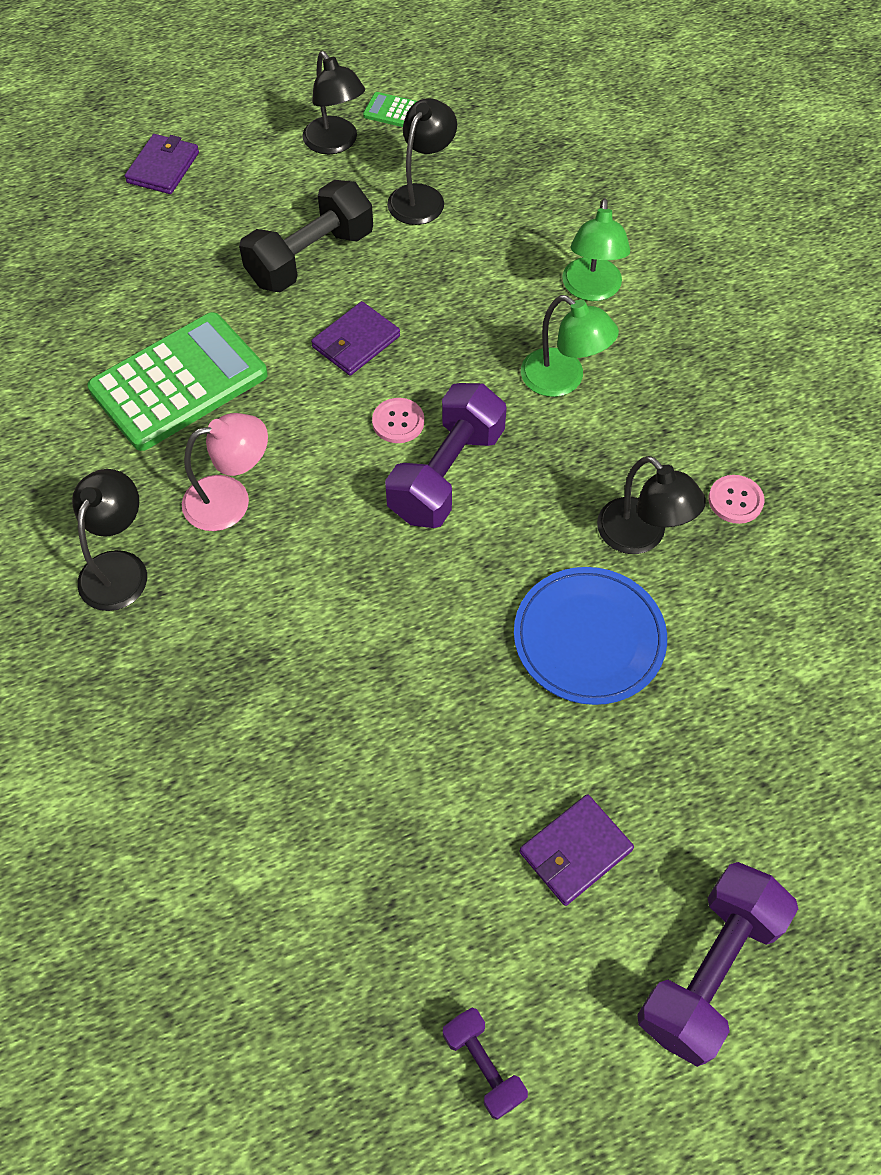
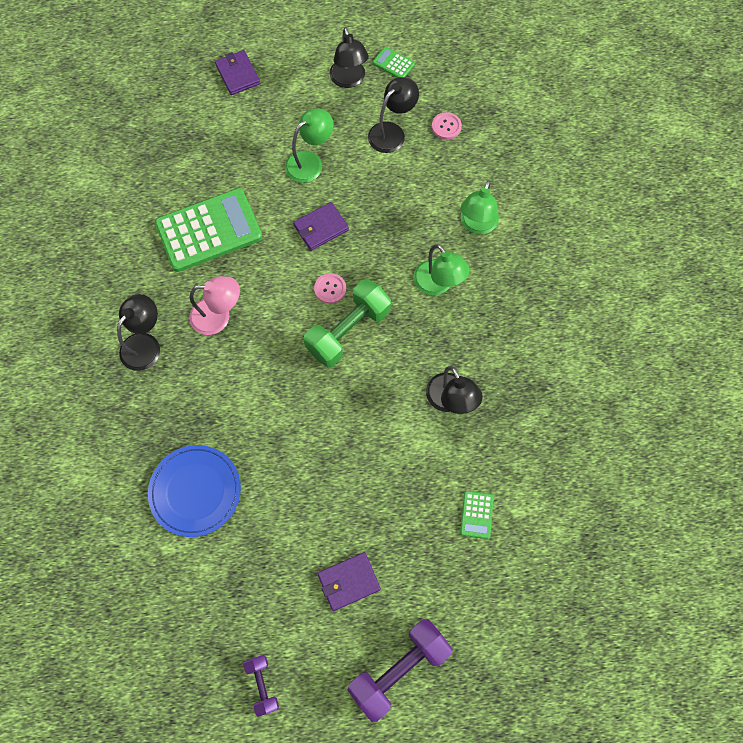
camera: 15 degrees right, 10 degrees up
(163, 167) = (237, 74): purple wallet -> purple wallet turned 60 degrees counterclockwise
(311, 258) = (310, 162): black dumbbell -> green lamp
(447, 474) = (348, 331): purple dumbbell -> green dumbbell
(589, 638) = (398, 457): blue plate -> blue plate (195, 491)
(735, 500) = (515, 391): pink button -> pink button (446, 126)
(744, 693) = (476, 514): none -> green calculator

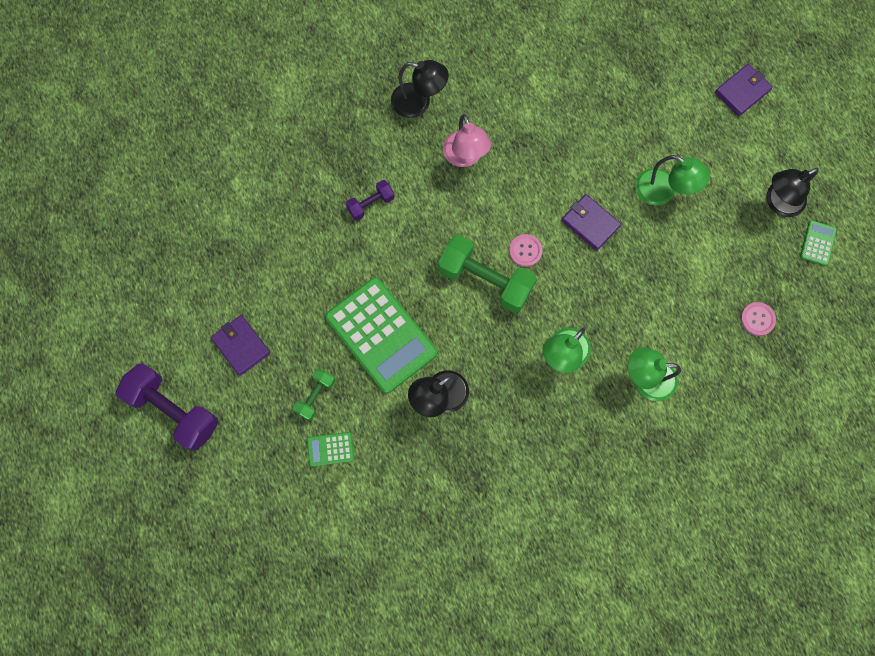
camera: 75 degrees right, 5 degrees up
(195, 491) = (292, 190): blue plate -> none
(209, 231) = (552, 120): green calculator -> green calculator (381, 335)
(262, 684) = (138, 296): purple dumbbell -> purple dumbbell (371, 204)
(392, 132) = (729, 264): black lamp -> none
(420, 517) = (316, 396): none -> green dumbbell

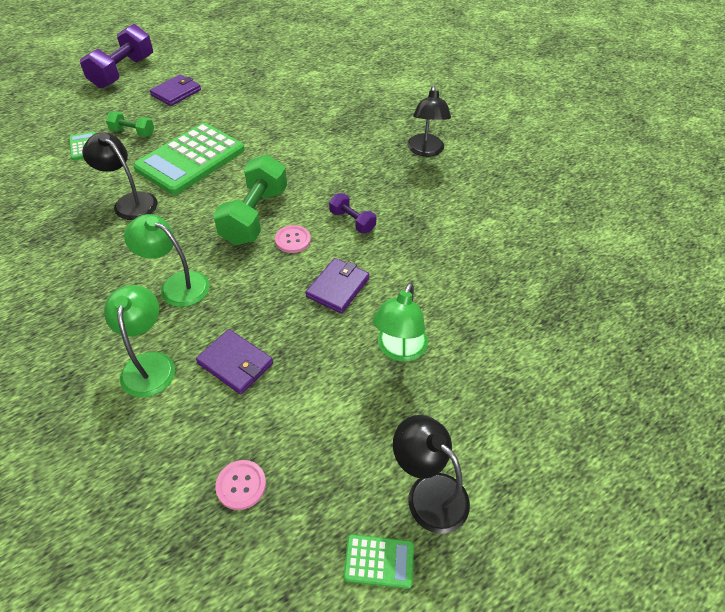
camera: 75 degrees right, 25 degrees down
(371, 204) = (315, 137): purple dumbbell -> purple dumbbell (352, 221)
(465, 157) = (382, 186): pink lamp -> none
(742, 91) = (580, 422): purple wallet -> purple wallet (235, 363)

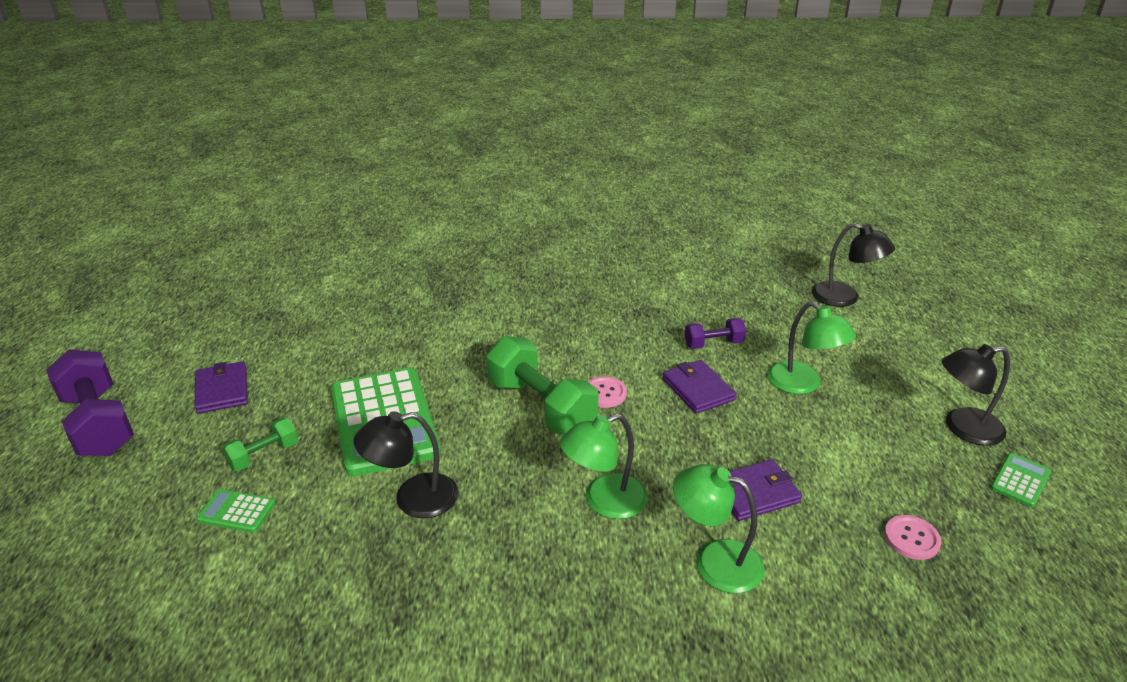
camera: 55 degrees left, 15 degrees down
(352, 221) = (611, 346): purple dumbbell -> purple dumbbell (713, 344)
(425, 151) = (549, 266): black lamp -> black lamp (844, 298)

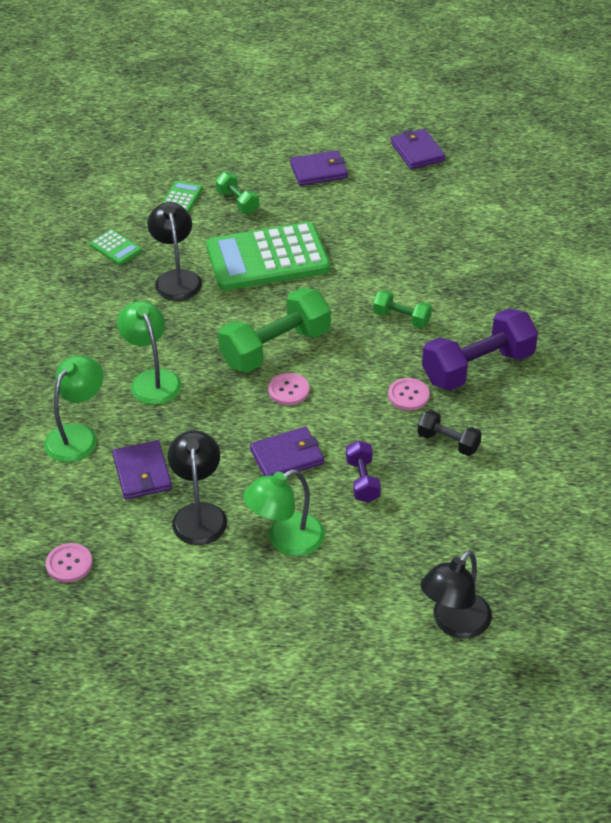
camera: 95 degrees right, 10 degrees up
(99, 423) = (285, 122): purple dumbbell -> purple dumbbell (478, 368)
(215, 322) = (417, 152): none -> purple wallet
(492, 327) = (401, 318): none -> green dumbbell
(599, 322) = (408, 395): none -> pink button
(653, 301) = (448, 442): none -> black dumbbell
(963, 428) = (198, 656): black lamp -> black lamp (199, 514)
(1020, 480) = (117, 674): green calculator -> green calculator (115, 248)

